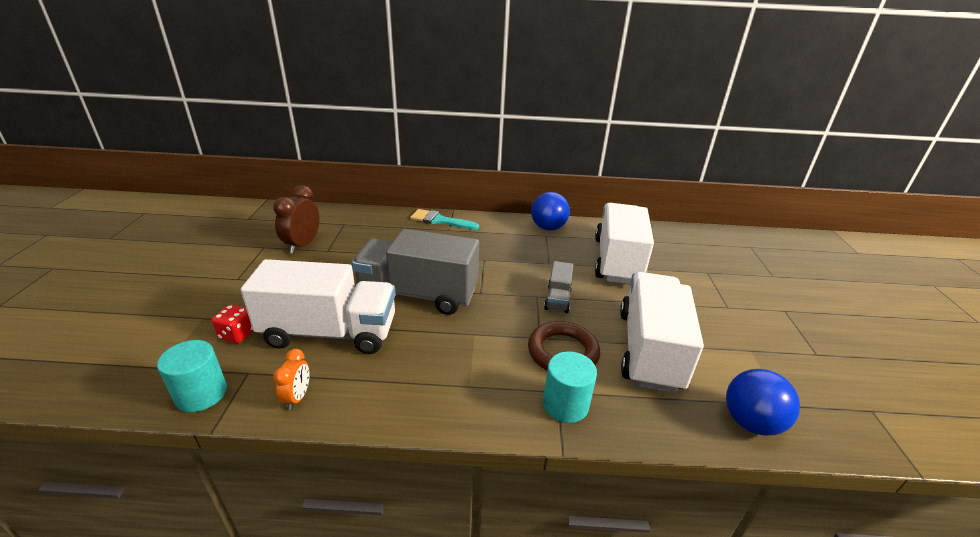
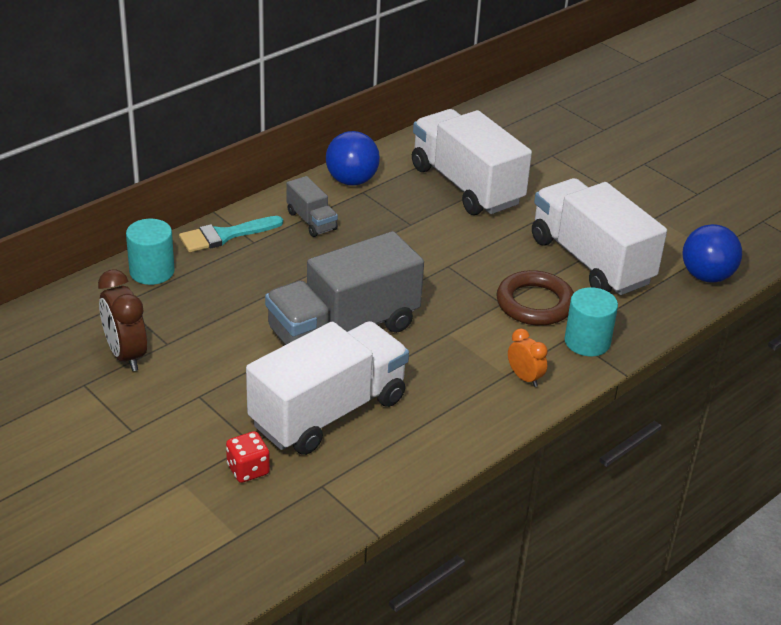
camera: 45 degrees left, 5 degrees up
(201, 394) = (316, 523): turquoise cylinder -> turquoise cylinder (152, 271)
(297, 397) = (397, 470): orange clock -> orange clock (524, 378)
(557, 299) = (468, 257): grey truck -> grey truck (311, 221)

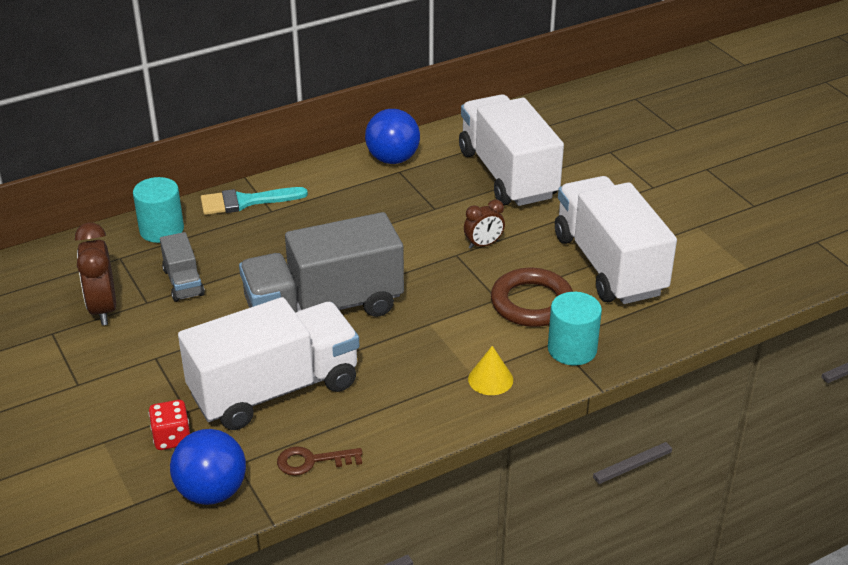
camera: 15 degrees right, 0 degrees up
(311, 221) = (336, 195): grey truck -> grey truck (183, 282)
(391, 473) = (312, 461): none -> brown key
(469, 254) = (483, 244): none -> brown clock
(524, 378) = (490, 379): orange clock -> yellow cone
(706, 276) = (730, 294): blue ball -> blue ball (211, 491)

